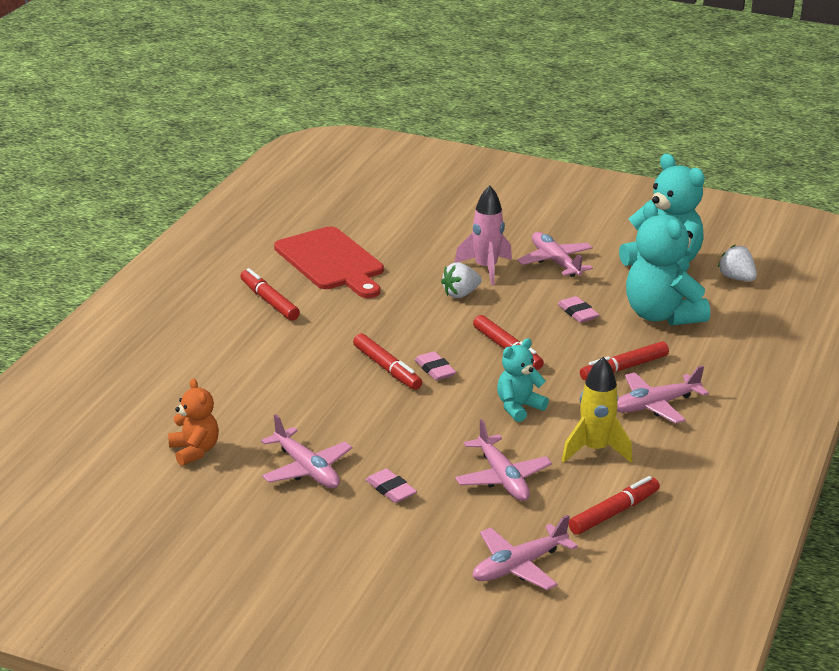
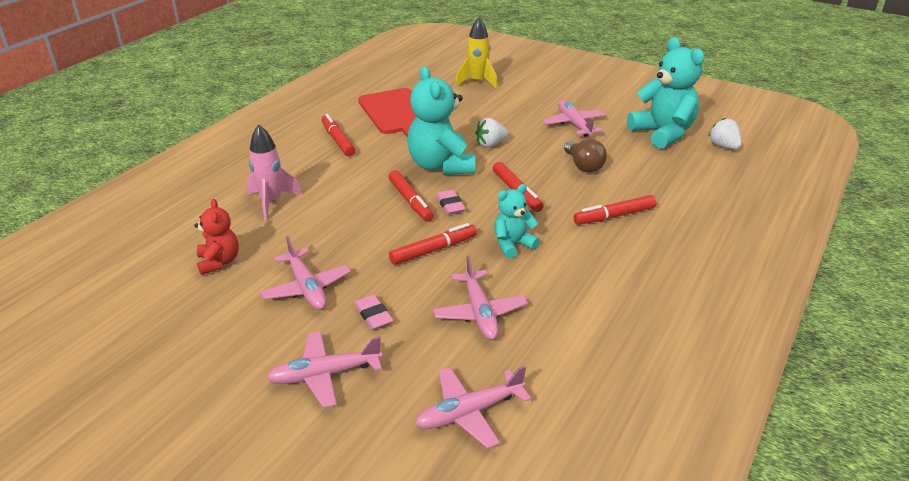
camera: 10 degrees right, 5 degrees up
(194, 451) = (219, 262): orange teddy bear -> red teddy bear
(486, 268) = (517, 126): pink rocket -> pink rocket (272, 202)
(577, 313) = (583, 166): pink eraser -> brown light bulb
(595, 450) = (573, 292): yellow rocket -> yellow rocket (477, 82)
(614, 513) = (578, 360): red marker -> red marker (433, 250)
(655, 405) = (637, 252): pink plane -> pink plane (325, 375)
(661, 315) = (655, 172): turquoise teddy bear -> turquoise teddy bear (441, 165)

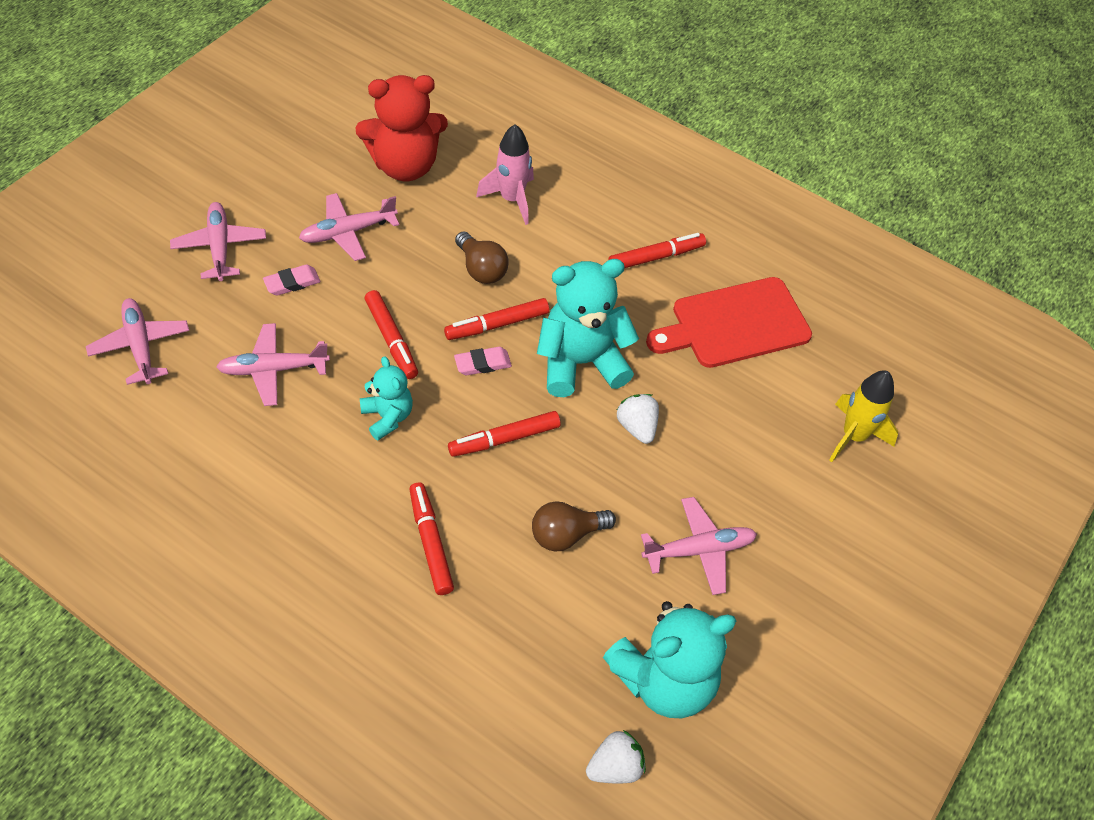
camera: 90 degrees right, 20 degrees up
(219, 262) = (405, 166): red teddy bear -> red teddy bear, size x1.80
(352, 212) = (481, 269): none -> brown light bulb

